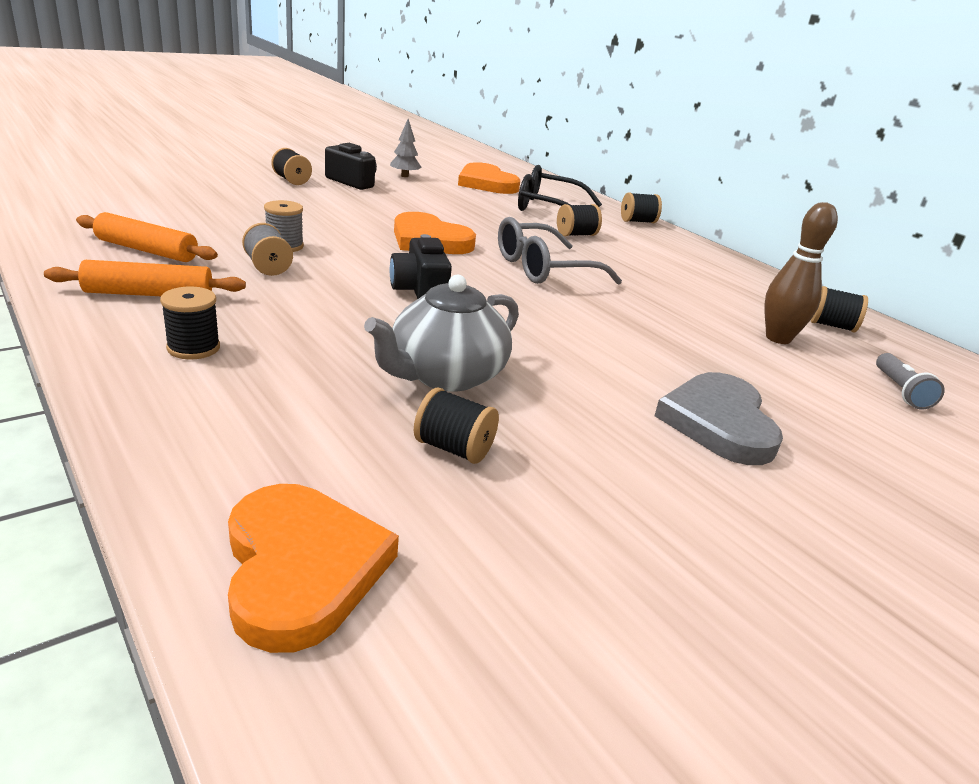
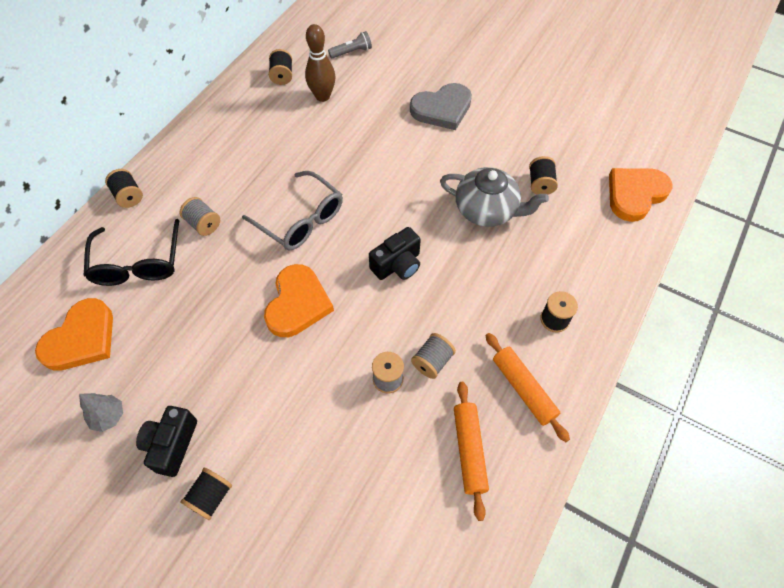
camera: 110 degrees left, 30 degrees up
(576, 235) = (203, 224): black spool -> grey spool

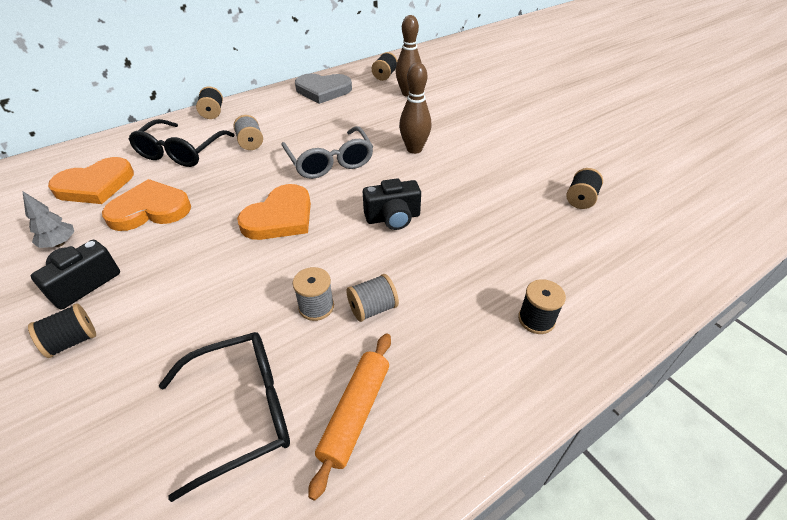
camera: 25 degrees right, 15 degrees down
(352, 52) = (451, 74): grey flashlight -> none
(371, 174) = (414, 149): none -> brown bowling pin
(389, 487) = (241, 411): none -> black glasses
(442, 109) = (509, 124): grey heart -> grey heart (323, 90)
(487, 210) = (511, 203): grey teapot -> none
(523, 389) = (459, 375): orange rolling pin -> none
(635, 194) = (692, 237): orange heart -> orange heart (150, 210)

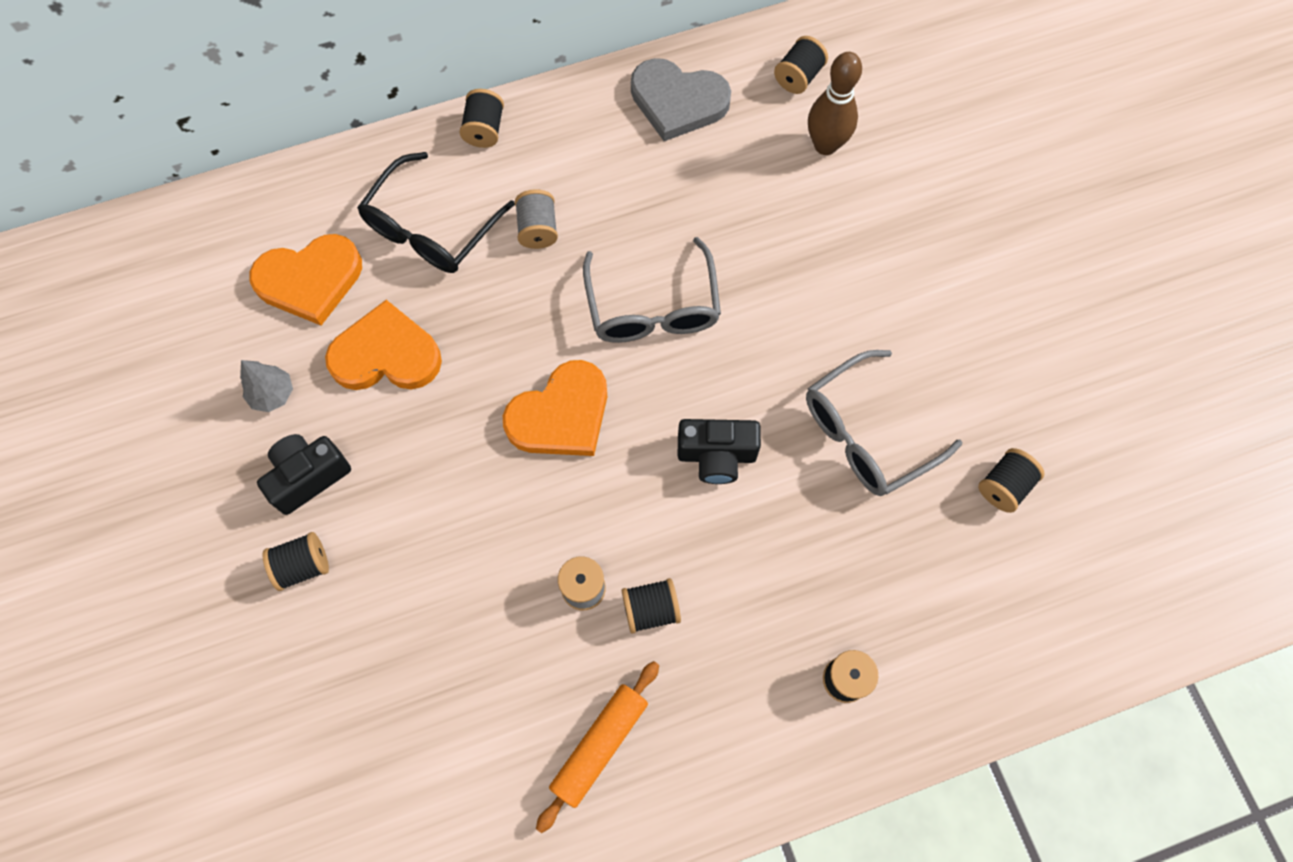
camera: 15 degrees right, 25 degrees up
(241, 411) = (481, 710): black glasses -> none
(373, 308) = (651, 609): grey spool -> black spool
(414, 149) = (791, 307): brown bowling pin -> none
(485, 191) = (868, 433): none -> grey glasses

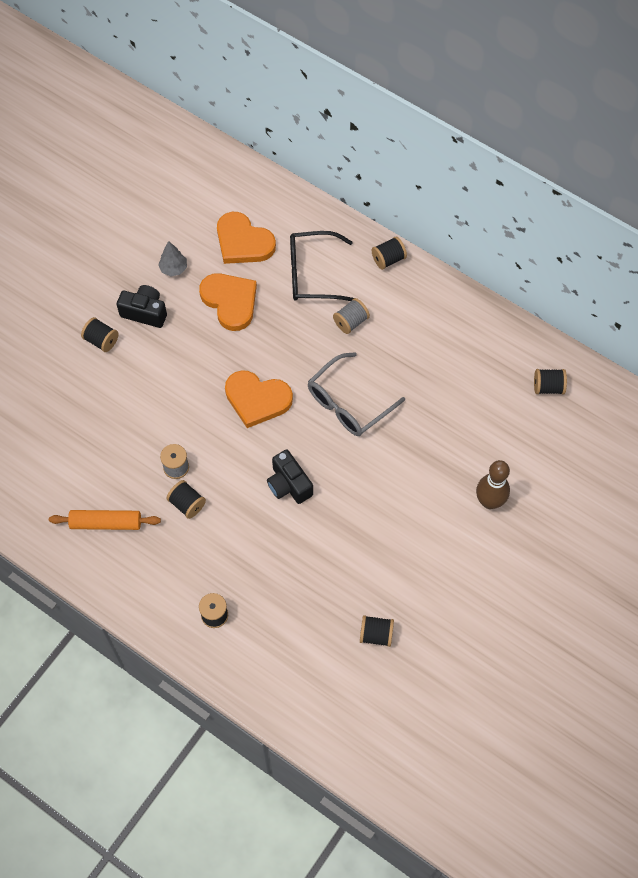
camera: 55 degrees right, 5 degrees down
(678, 101) = (481, 338): grey heart -> none
(825, 145) = (515, 427): brown bowling pin -> brown bowling pin (489, 501)
(868, 433) = (356, 549): grey glasses -> none

